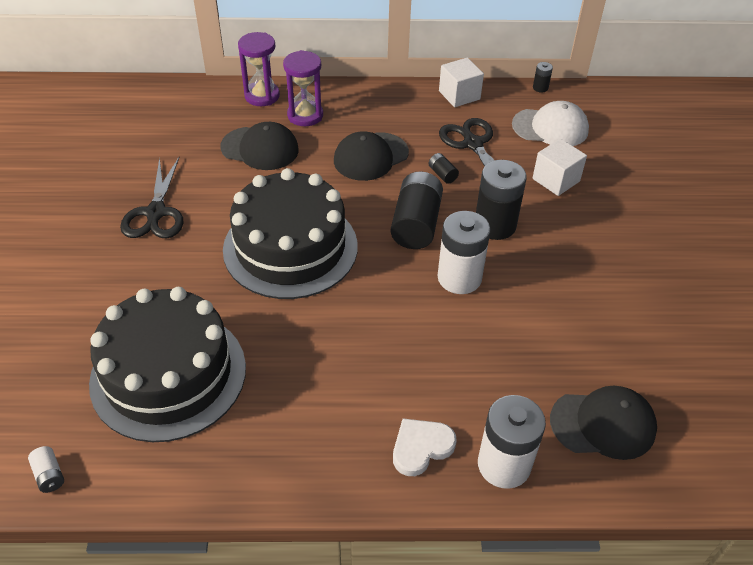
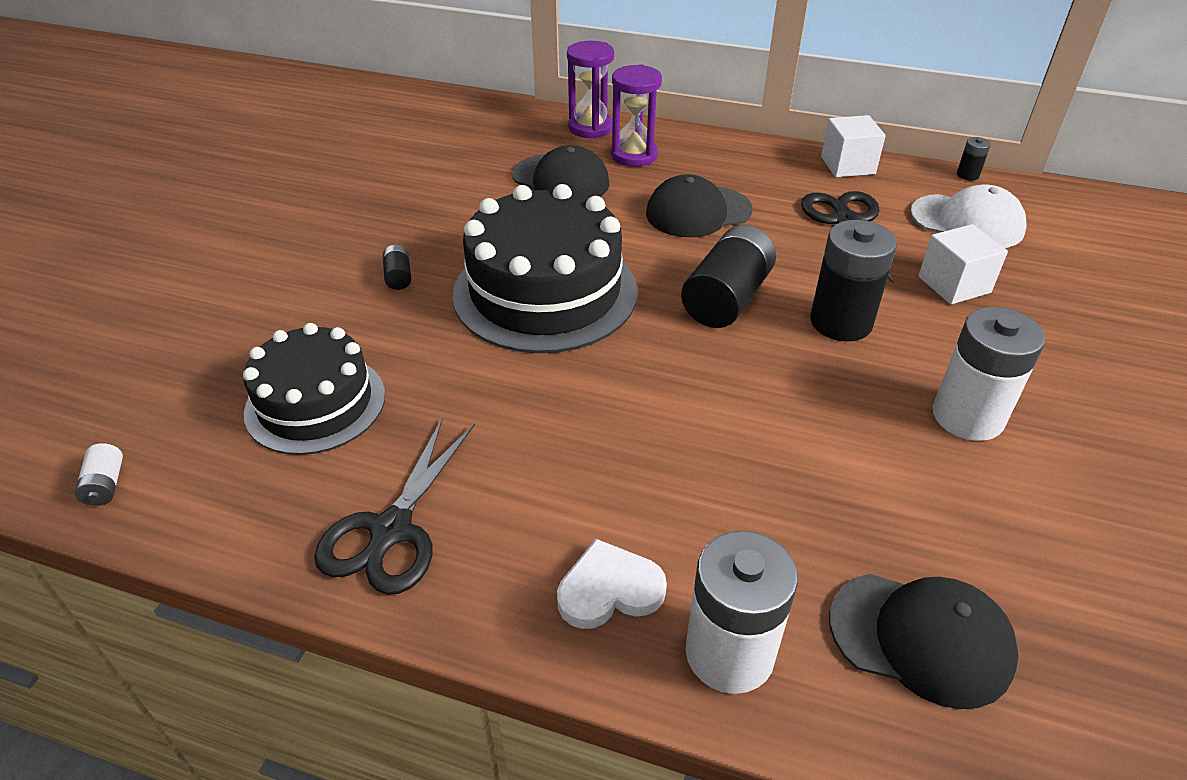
camera: 20 degrees right, 5 degrees down
(156, 213) = (401, 223): black scissors -> black scissors (391, 530)
(168, 374) = (315, 403): black cake -> black cake, size x0.65
(442, 174) = (788, 248): black battery -> black battery (398, 277)
(459, 278) = (762, 376): white battery -> white battery (967, 416)

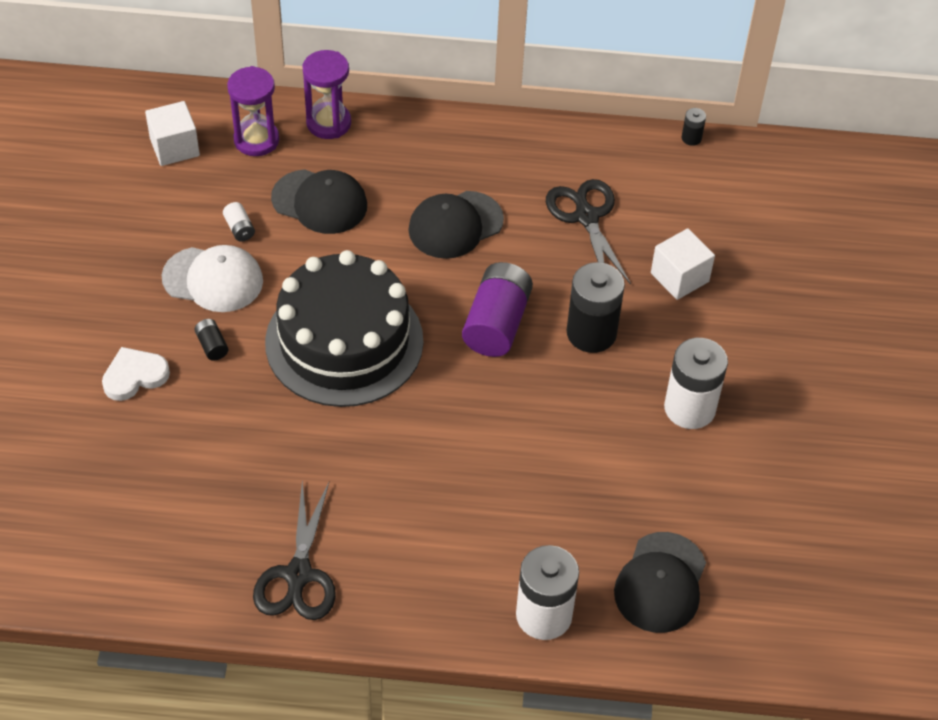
camera: 15 degrees left, 10 degrees up
(105, 485) = (72, 580): white battery -> white battery (239, 229)
(315, 403) = (197, 483): black cake -> none
(609, 590) = (459, 589): white heart -> white heart (134, 376)
(634, 155) = (381, 157): purple hourglass -> purple hourglass (256, 140)
(726, 299) = (497, 323): black battery -> purple battery
(847, 165) = (583, 141): white cube -> white cube (174, 147)
(921, 638) = (660, 583): black cap -> black cap turned 105 degrees clockwise
(967, 222) = (690, 200): white cap -> white cap (213, 279)

